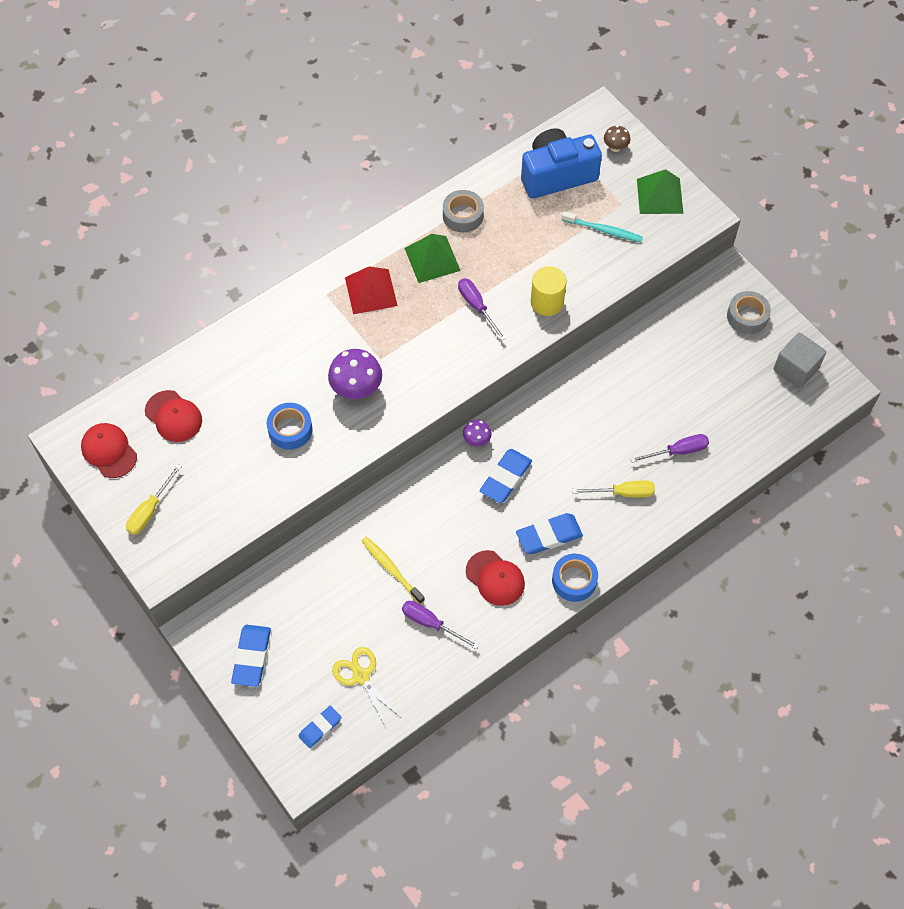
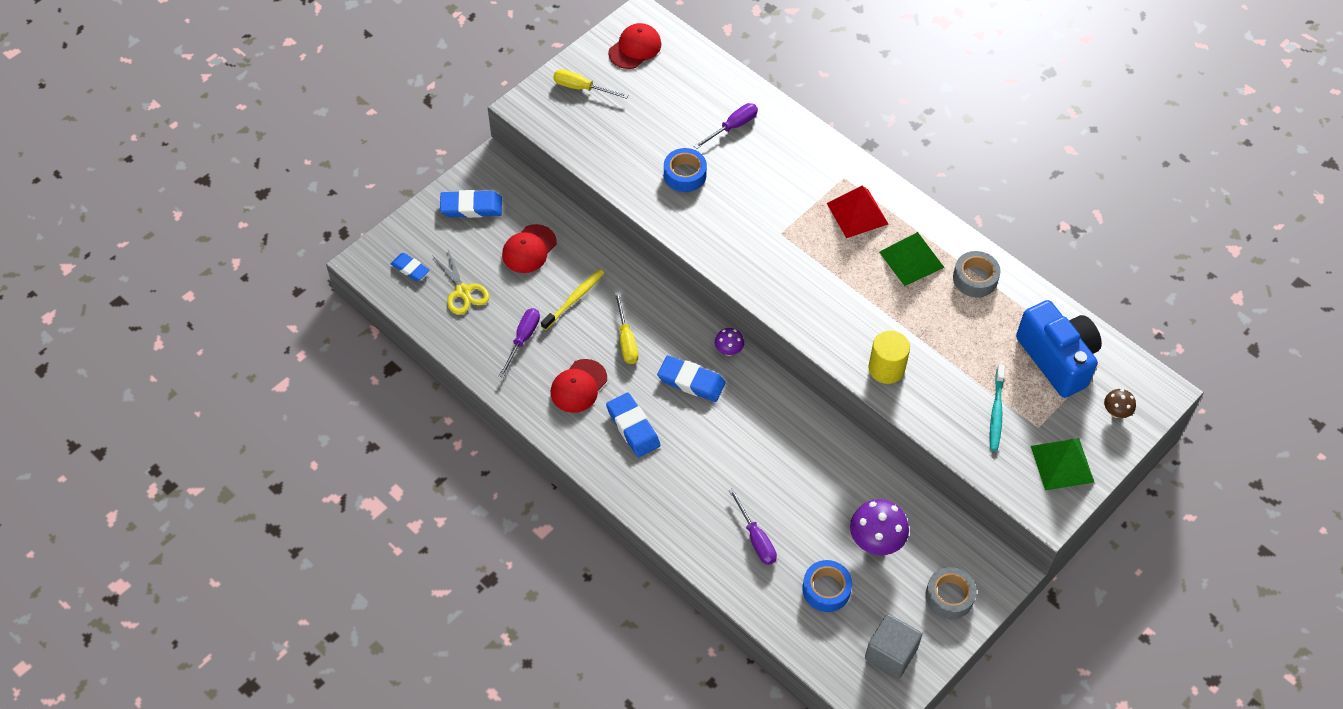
camera: 80 degrees right, 5 degrees down
(173, 416) = (680, 86): red cap -> red cap (529, 249)
(356, 389) = (740, 219): purple mushroom -> purple mushroom (876, 542)
(361, 676) = (463, 292): yellow scissors -> yellow scissors turned 105 degrees clockwise
(477, 307) = (863, 306): purple screwdriver -> purple screwdriver (732, 127)
(574, 580) = (587, 455): blue tape -> blue tape (826, 589)
(623, 493) = (695, 490): yellow screwdriver -> yellow screwdriver (626, 340)

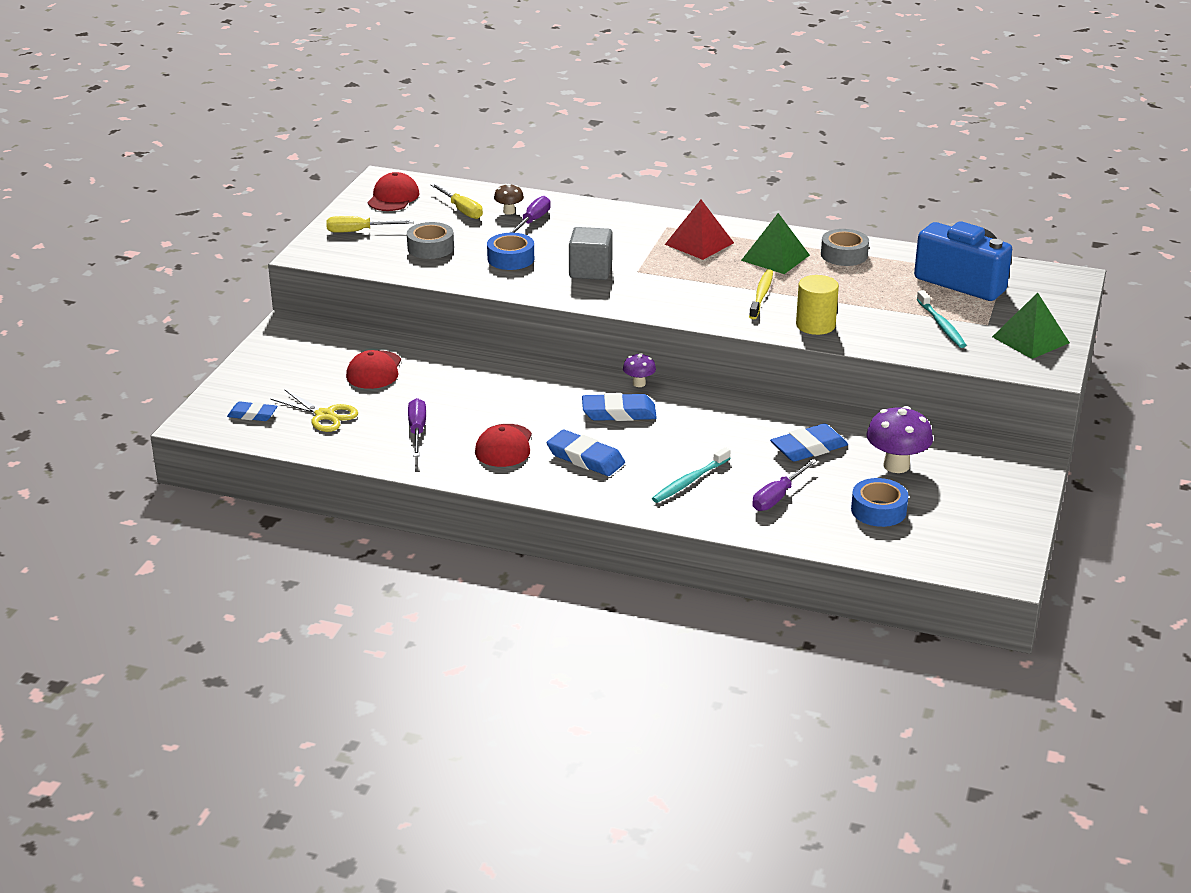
camera: 25 degrees left, 25 degrees down
(471, 207) = (288, 358): blue eraser -> blue eraser (808, 448)
(574, 299) = (450, 390): yellow toothbrush -> yellow toothbrush (761, 295)
(626, 340) = (528, 403): yellow screwdriver -> yellow screwdriver (461, 210)
(697, 490) = (689, 481): none -> turquoise toothbrush
(756, 538) = (777, 497): purple screwdriver -> purple screwdriver turned 90 degrees clockwise
(890, 654) = (981, 534): grey cube -> grey cube (590, 271)
(949, 596) = (999, 480): grey tape -> grey tape (430, 248)
(1116, 412) = (1045, 298): brown mushroom -> brown mushroom (509, 211)

